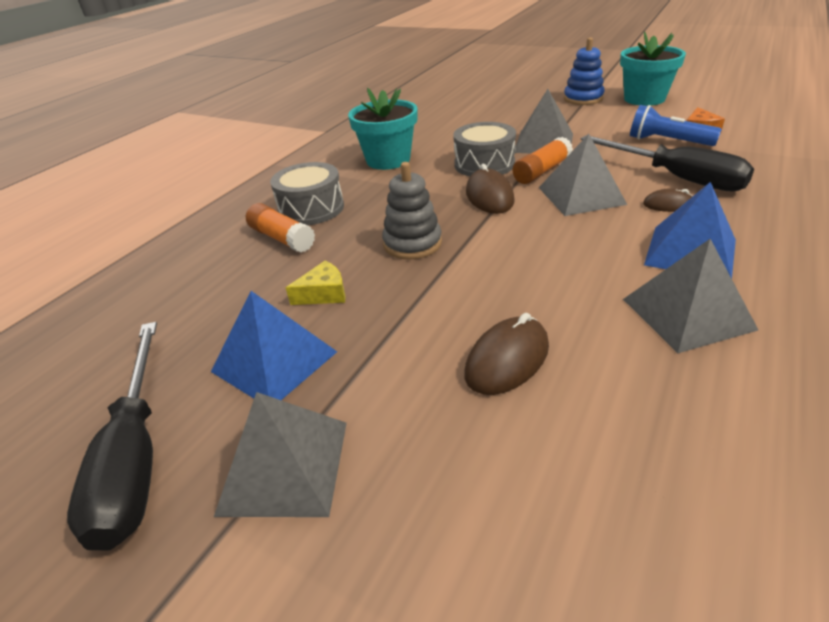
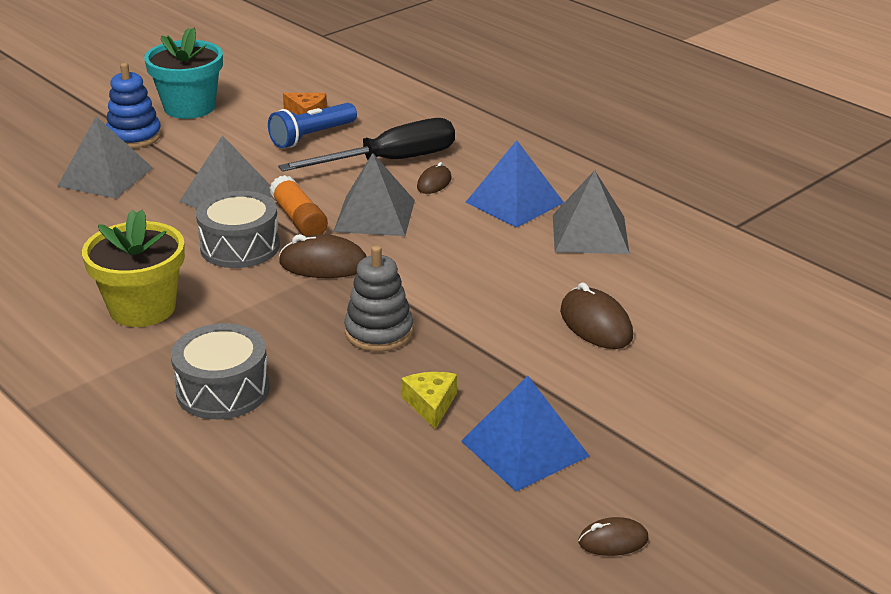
camera: 75 degrees left, 5 degrees down
(135, 458) = (613, 541): black screwdriver -> brown mouse
(282, 238) = (281, 422): orange glue stick -> none
(284, 466) = (658, 453): grey pyramid -> grey pyramid (105, 177)
(388, 160) = (142, 308): turquoise flower pot -> yellow flower pot

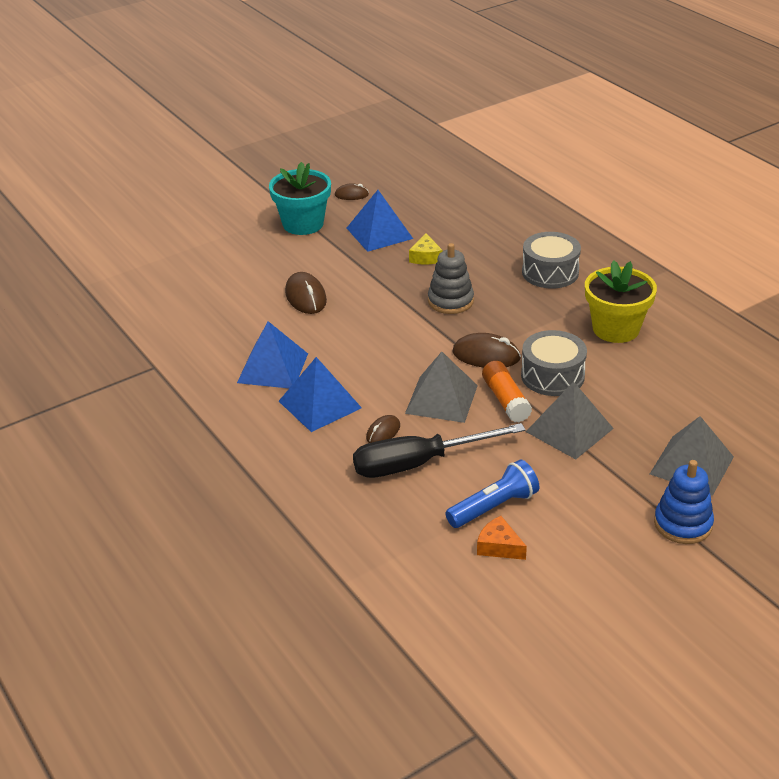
camera: 170 degrees left, 5 degrees up
(189, 107) = (634, 571): turquoise flower pot -> turquoise flower pot (303, 224)
(590, 234) = (273, 368): grey pyramid -> blue pyramid

